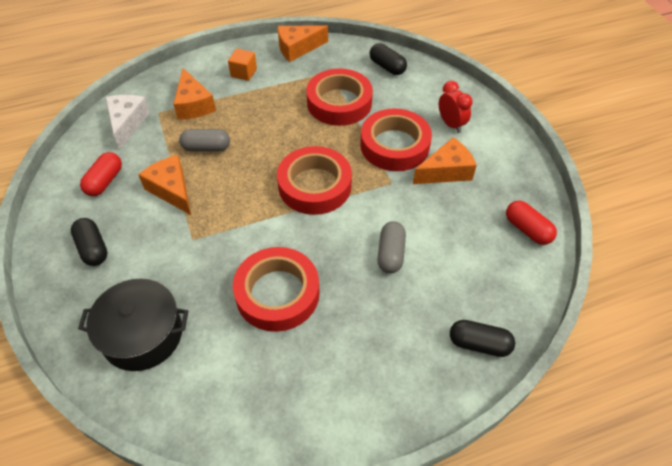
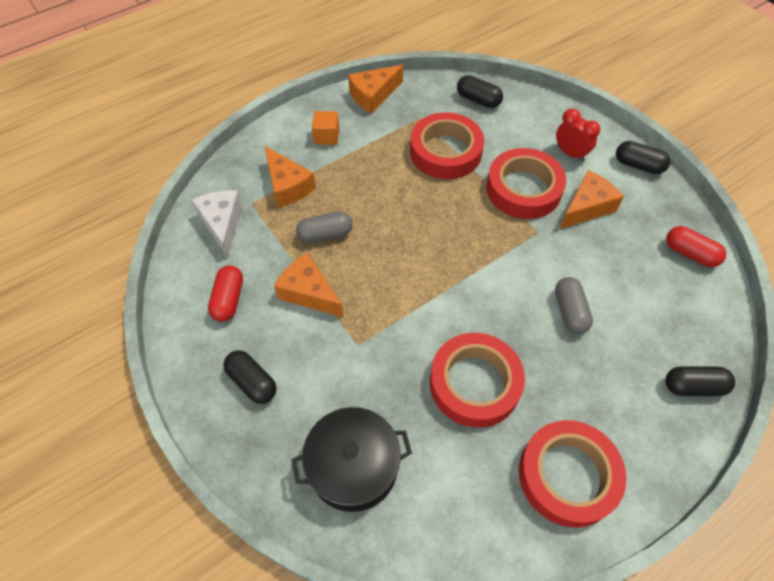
camera: 15 degrees left, 5 degrees up
(315, 185) = (461, 253): red tape -> red tape (568, 476)
(511, 146) = (638, 165): none -> black capsule

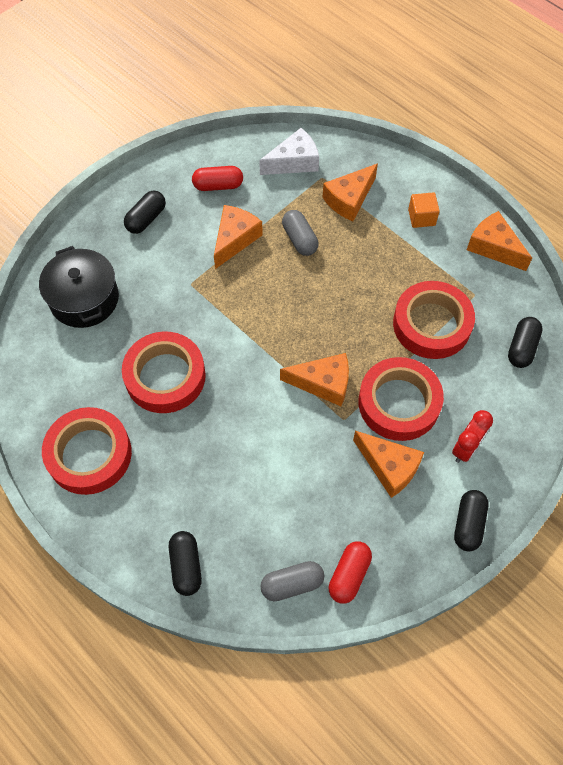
camera: 80 degrees right, 5 degrees up
(498, 242) = (323, 383): none -> orange cheese
(570, 311) = (252, 452): grey capsule -> grey capsule (292, 584)

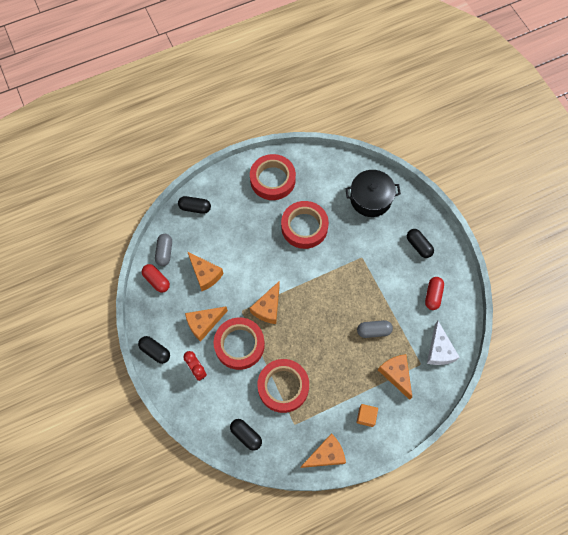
camera: 110 degrees right, 5 degrees up
(235, 239) = (386, 292): orange cheese -> orange cheese (205, 274)

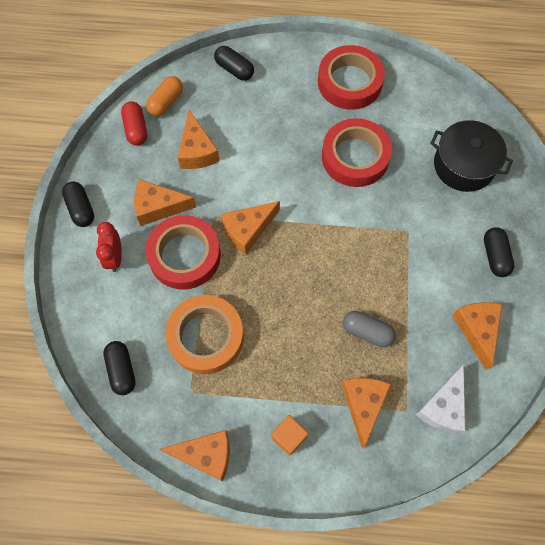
camera: 30 degrees right, 0 degrees up
(164, 252) = (166, 102): grey capsule -> orange capsule
(283, 387) = (206, 336): red tape -> orange tape
(433, 295) = (477, 330): red capsule -> orange cheese

